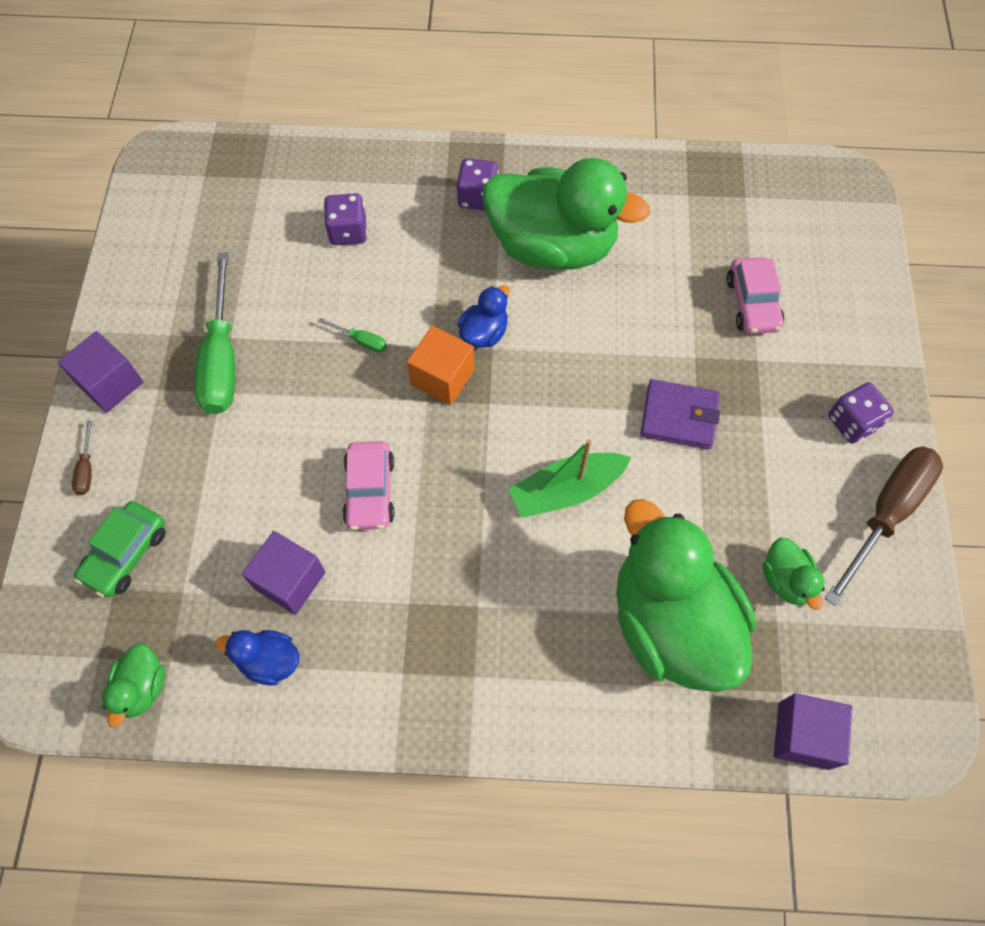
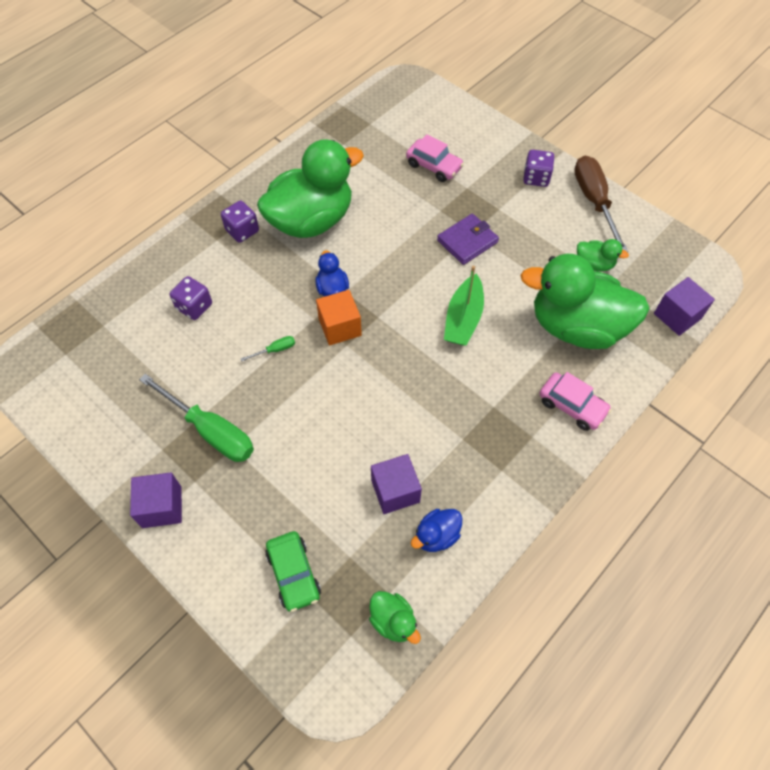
camera: 50 degrees left, 5 degrees down
(87, 469) = (210, 560): brown screwdriver -> none
(370, 491) = (377, 411): pink car -> pink car (572, 406)

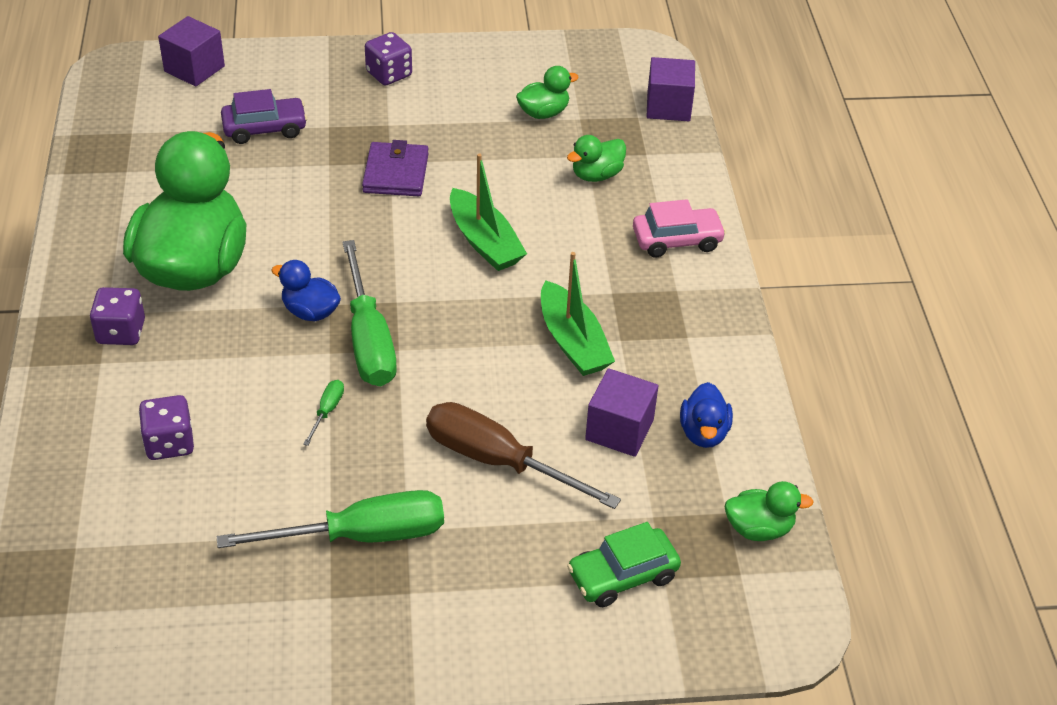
camera: 50 degrees left, 15 degrees down
(162, 507) = (408, 644): purple cube -> purple cube (194, 69)
(294, 574) = (622, 575): green car -> green car turned 135 degrees clockwise
(340, 327) = (369, 339): orange cube -> green screwdriver
(434, 166) = (265, 128): pink car -> purple car
(436, 417) = (573, 342): none -> green boat
(576, 327) = (596, 175): green duck -> green duck, size x0.42
(594, 202) = (473, 60): brown screwdriver -> brown screwdriver (498, 461)

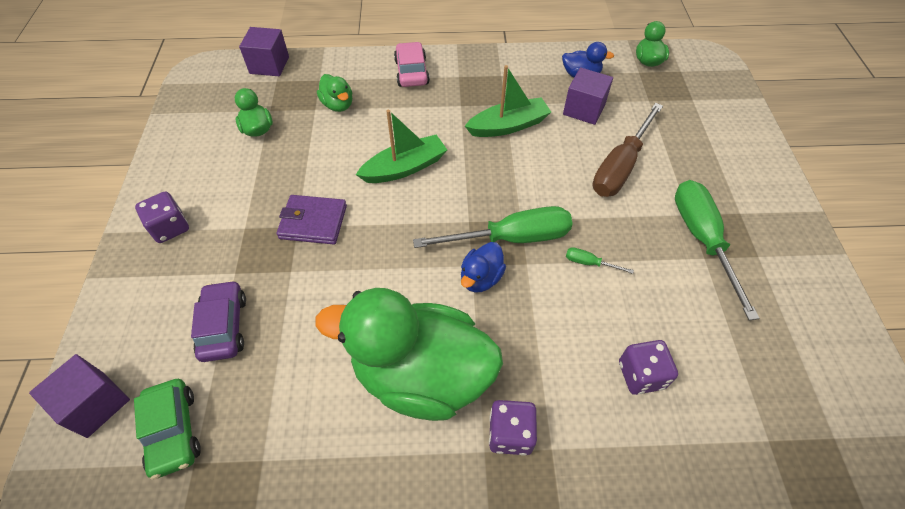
camera: 85 degrees left, 10 degrees up
(622, 575) = (696, 115): green car -> green car (173, 431)

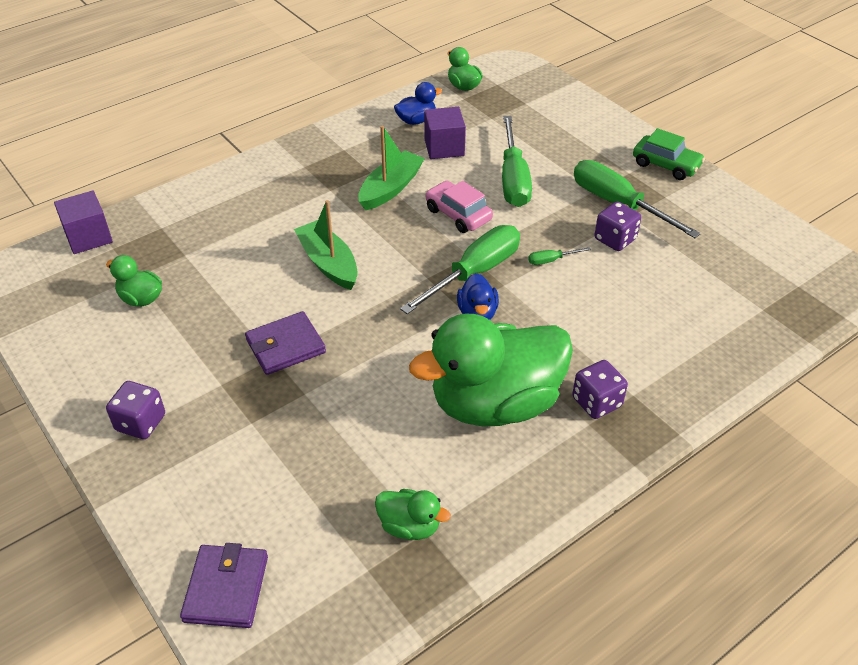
camera: 35 degrees left, 10 degrees down
(95, 404) = (226, 588): purple cube -> purple wallet
(173, 431) = (325, 561): green car -> green car (666, 165)
(224, 326) = (287, 466): purple car -> none
(338, 105) = (206, 241): green duck -> green duck (409, 526)
(404, 168) = (328, 263): green boat -> green boat turned 60 degrees counterclockwise
(411, 72) = (253, 181): pink car -> pink car (458, 214)
(620, 166) = (513, 179): brown screwdriver -> green screwdriver
(641, 375) = (652, 315): purple dice -> purple dice (615, 239)

